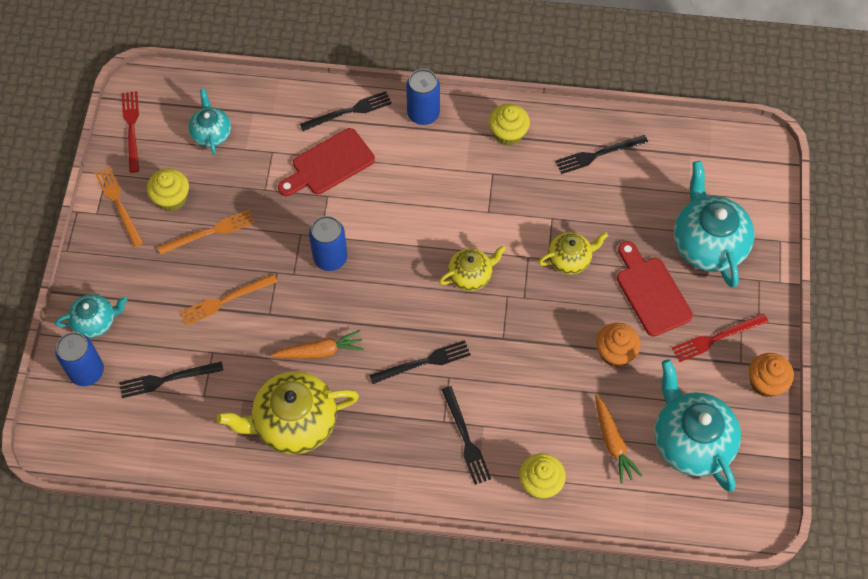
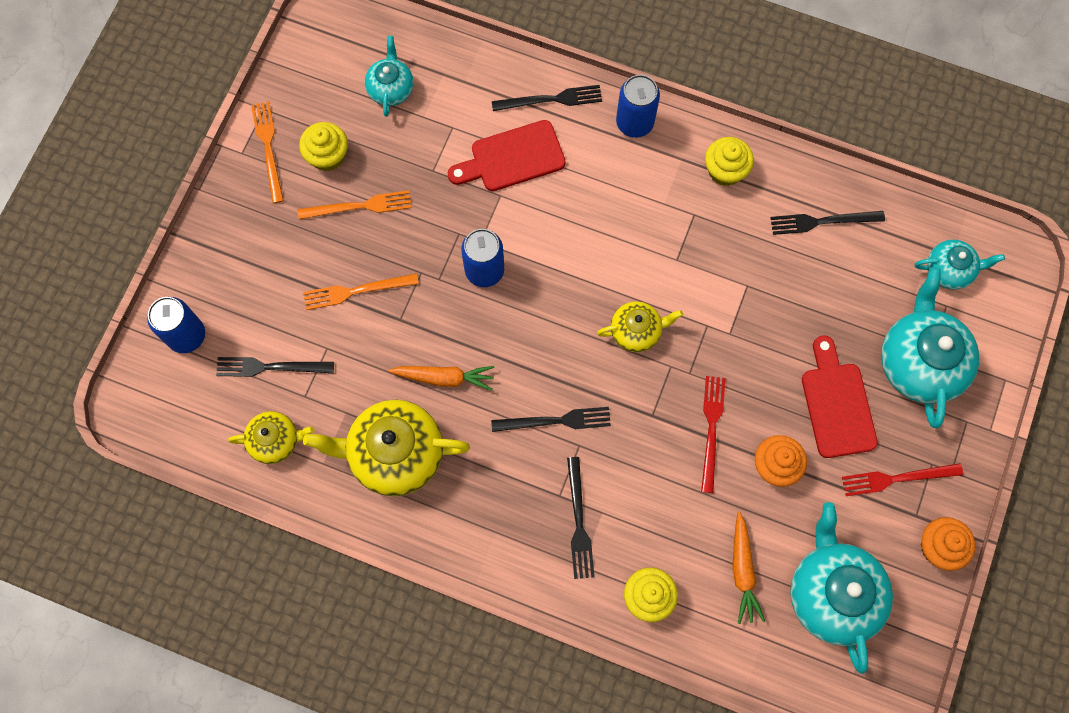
camera: 15 degrees right, 10 degrees up
(95, 321) = (210, 280): turquoise teapot -> turquoise teapot (949, 270)
(131, 128) = (304, 61): red fork -> red fork (711, 429)
(570, 259) = (754, 340): yellow teapot -> yellow teapot (276, 441)

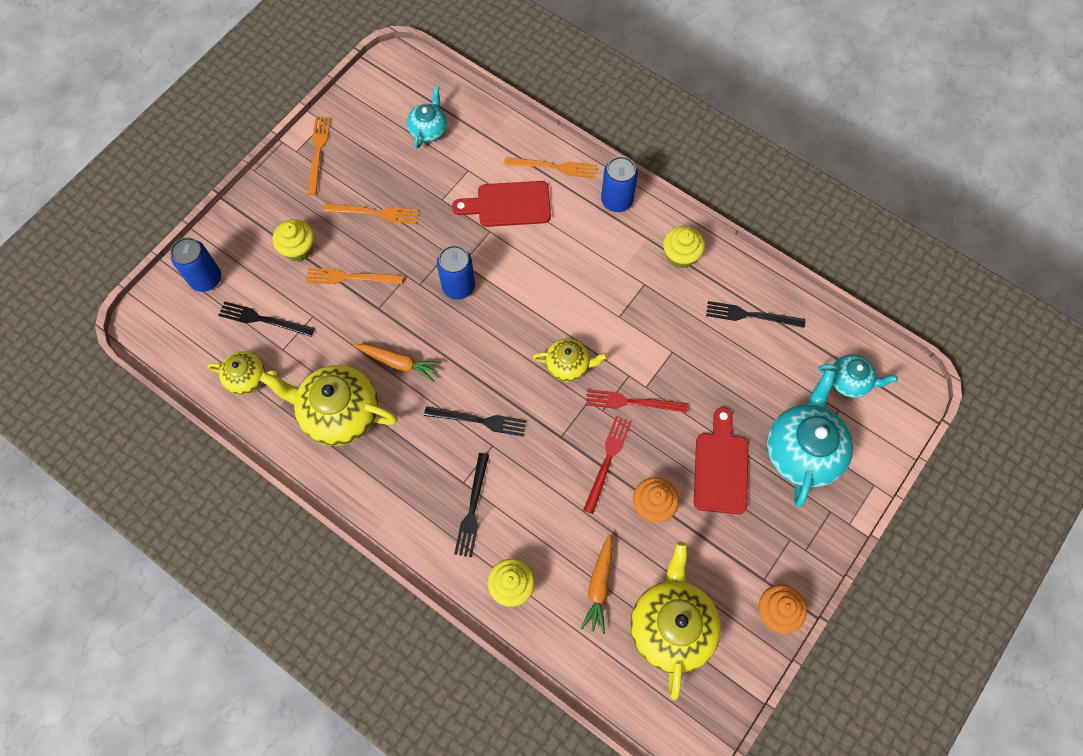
camera: 15 degrees right, 5 degrees down
(327, 156) = (362, 169): yellow cupcake -> yellow cupcake (298, 249)
(551, 99) = (554, 167): black fork -> orange fork
(832, 593) = (671, 626): turquoise teapot -> yellow teapot
(897, 478) = (756, 543): red fork -> red fork (632, 402)

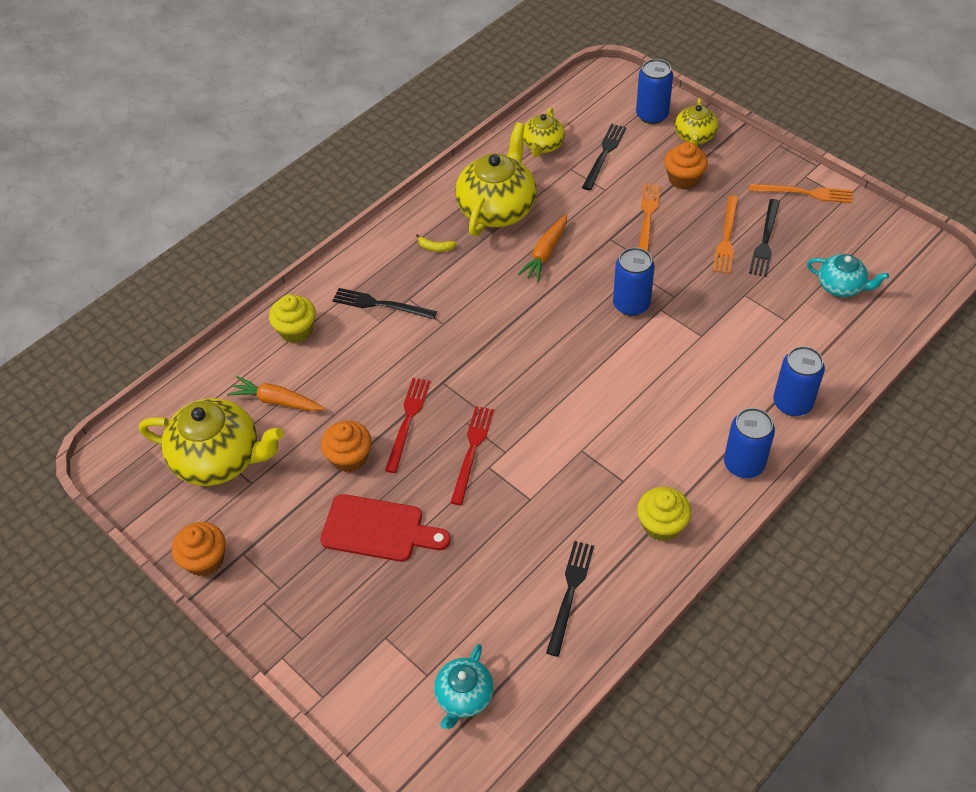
camera: 100 degrees right, 15 degrees down
(298, 249) = (683, 179): yellow cupcake -> orange cupcake
(394, 466) = (435, 247): none -> yellow banana
(479, 420) = (472, 314): black fork -> black fork (765, 240)
(508, 205) = (737, 355): red cutting board -> none
(554, 167) = (792, 403): orange fork -> blue can
(568, 365) = (525, 395): yellow teapot -> yellow teapot (694, 137)
(607, 461) = (408, 421): red fork -> red fork turned 105 degrees counterclockwise
(802, 451) = (382, 621): turquoise teapot -> none

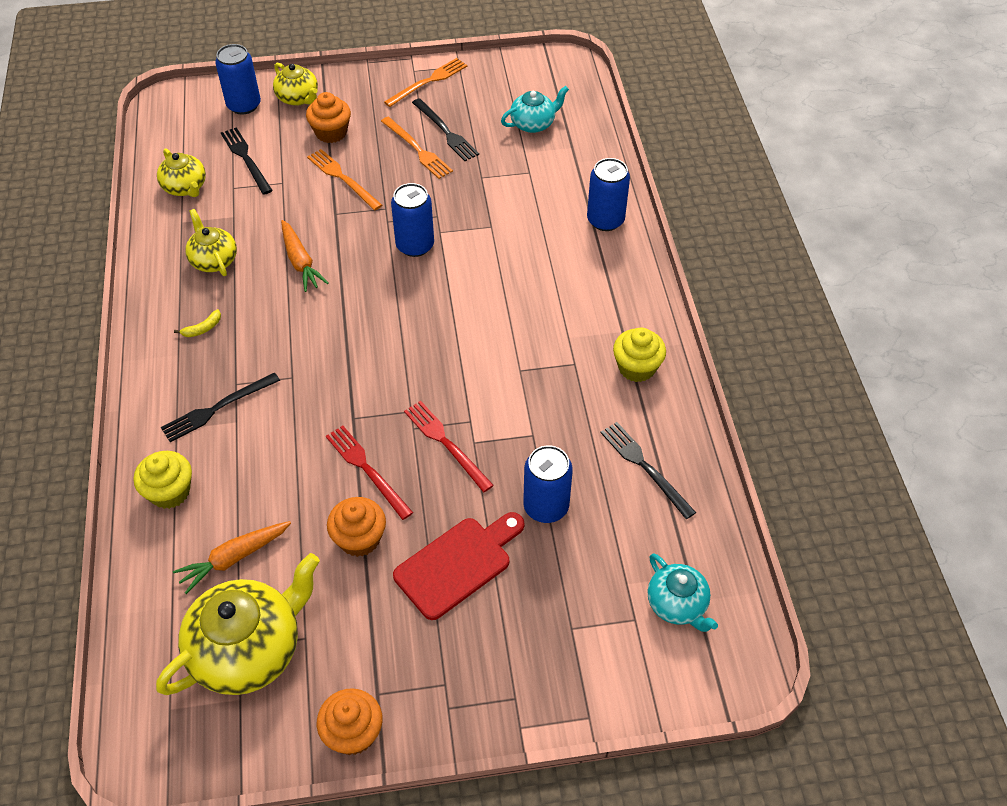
camera: 55 degrees left, 0 degrees up
(497, 208) = (214, 260): yellow teapot -> yellow teapot, size x0.56
(743, 464) = (630, 283): blue can -> blue can (546, 506)

